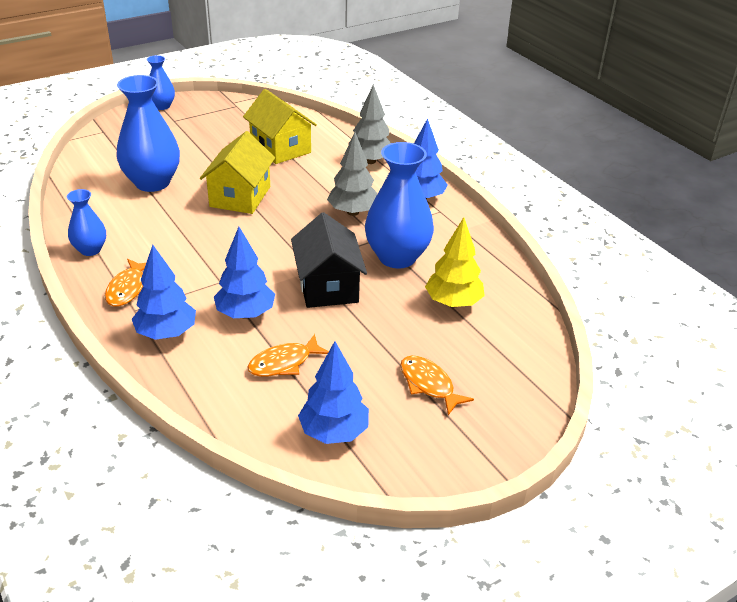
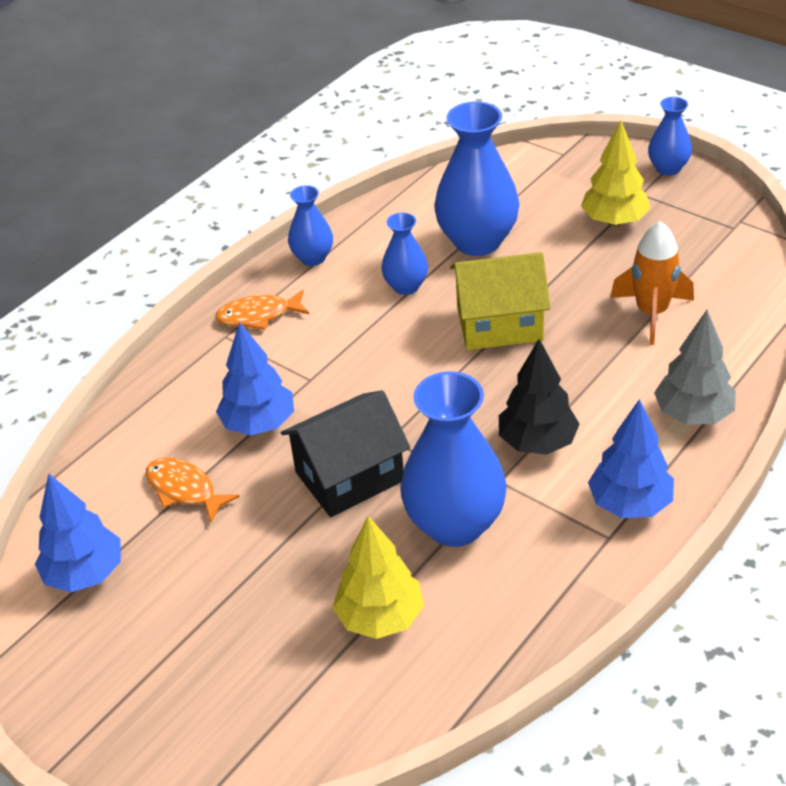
camera: 75 degrees right, 5 degrees up
(166, 220) = (406, 286): none -> blue vase
(166, 333) = (196, 376): blue tree -> none
(189, 135) = (614, 221): none -> yellow tree
(280, 148) = (651, 313): yellow house -> orange rocket
(352, 212) = (537, 442): grey tree -> black tree
(428, 384) = (197, 638): orange fish -> none

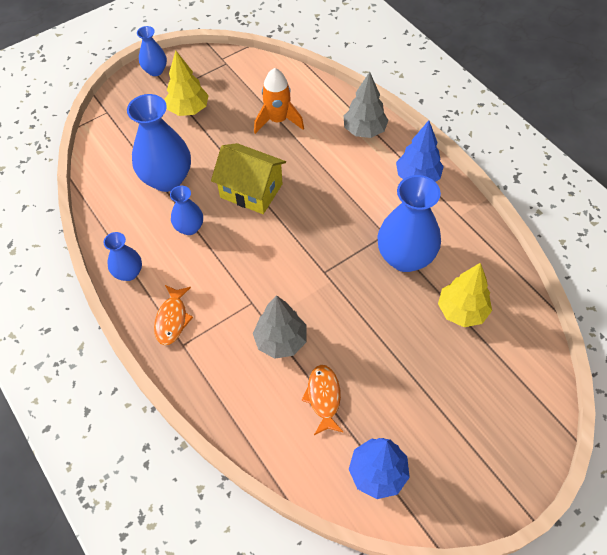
camera: 75 degrees left, 15 degrees up
(184, 490) = (323, 397): orange fish -> orange fish turned 120 degrees clockwise
(259, 424) = (281, 341): blue tree -> grey tree
(349, 476) = (348, 300): black house -> none
(499, 324) = (251, 190): yellow house -> yellow house turned 75 degrees counterclockwise
(537, 442) = (357, 202): black tree -> none

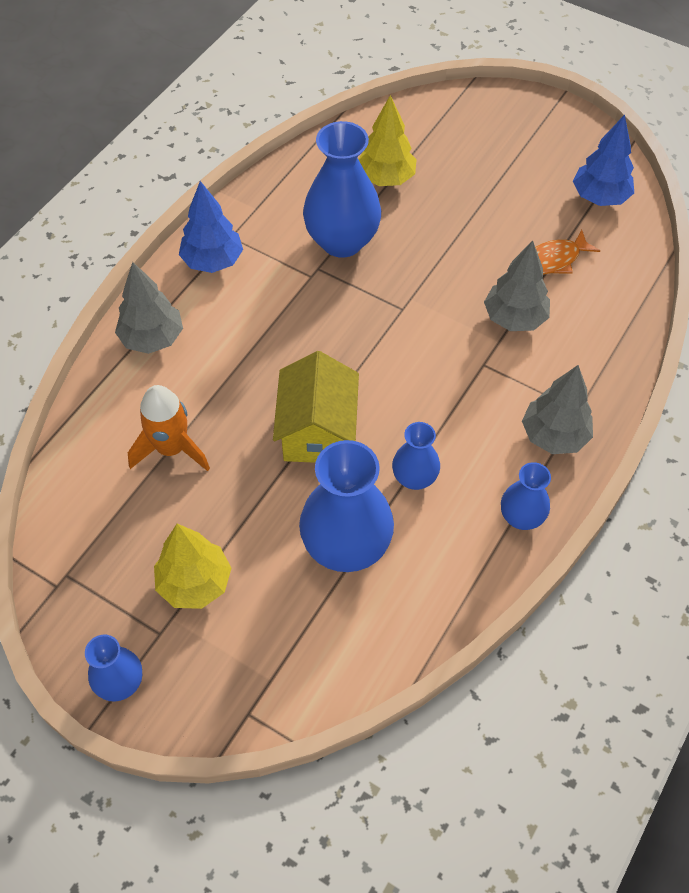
camera: 115 degrees left, 0 degrees up
(172, 319) = (554, 435): orange fish -> grey tree

